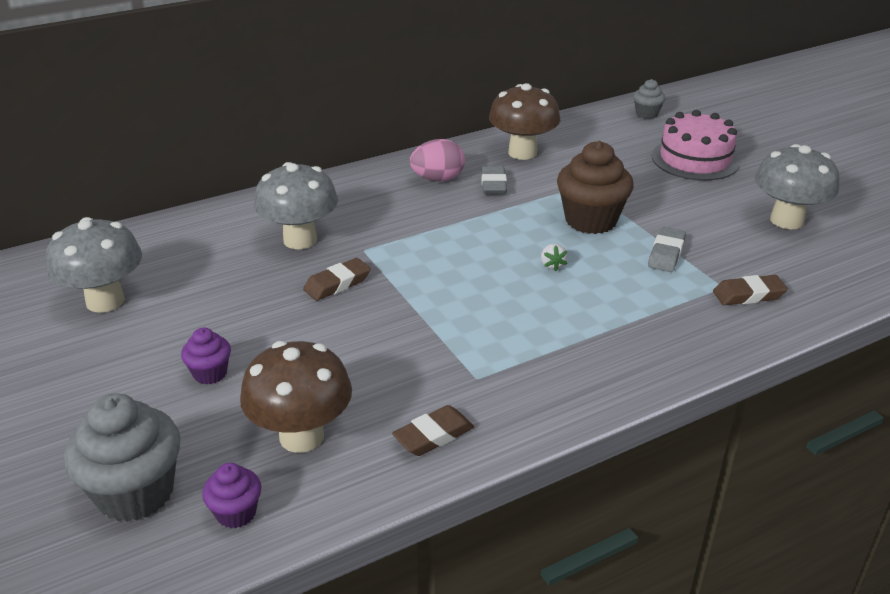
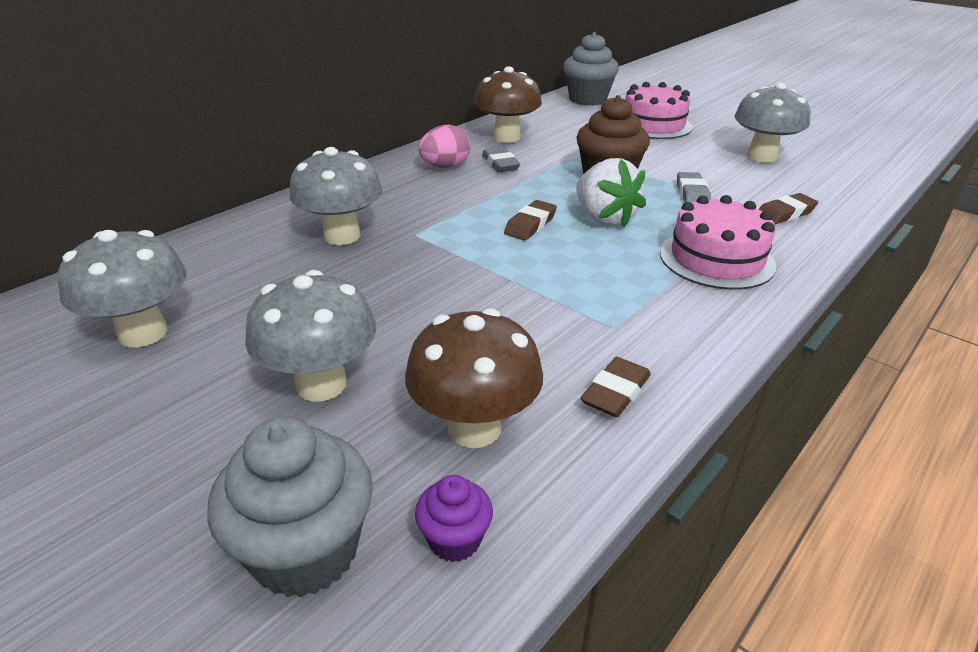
camera: 20 degrees left, 0 degrees up
(210, 373) = (321, 384): purple cupcake -> grey mushroom
(337, 284) = (408, 268): brown eraser -> brown eraser (530, 225)
(552, 265) = (604, 218): white strawberry -> white strawberry, size x2.47
(629, 331) = (716, 259): none -> pink cake
(646, 114) = (587, 99): grey cupcake -> grey cupcake, size x1.94

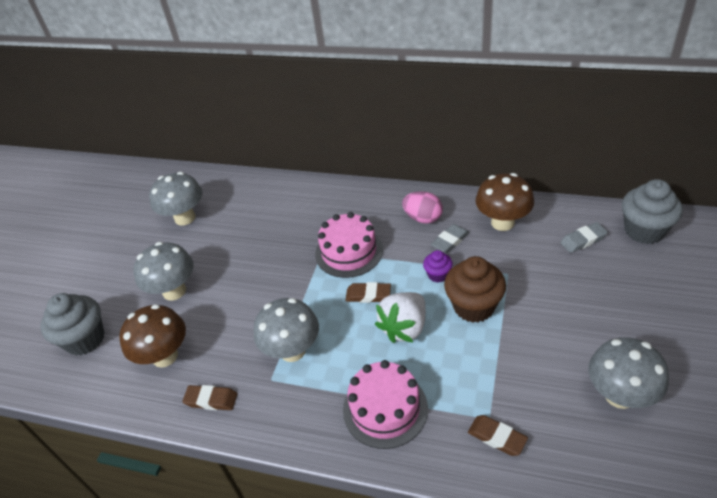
camera: 70 degrees right, 10 degrees up
(342, 236) = (301, 226): grey mushroom -> grey mushroom (292, 350)
(455, 539) = (101, 379): purple cupcake -> purple cupcake (438, 275)
(653, 125) = (624, 295): pink cake -> pink cake (349, 251)
(692, 194) = (487, 365): grey eraser -> grey eraser (583, 240)

